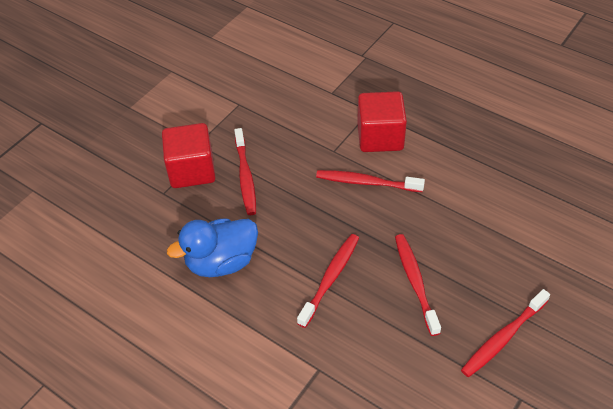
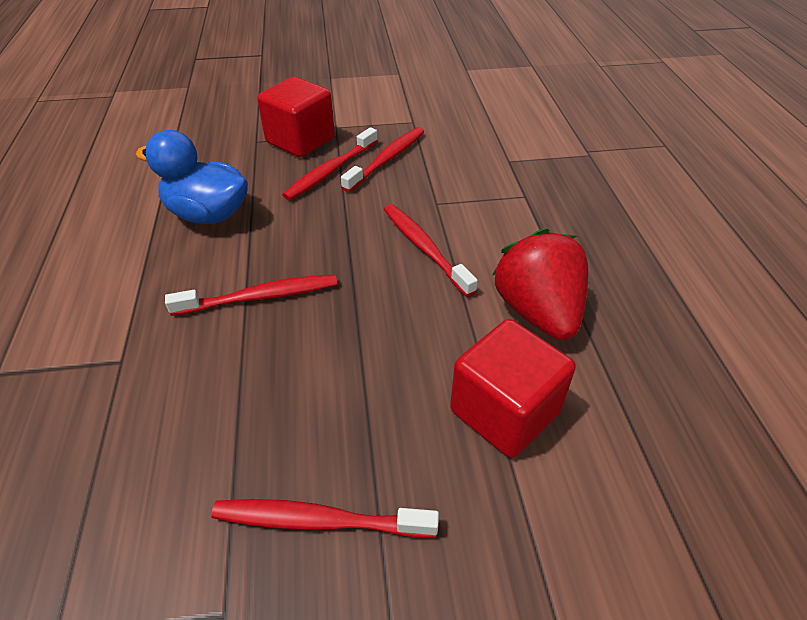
camera: 45 degrees right, 5 degrees down
(380, 137) = (500, 222): red cube -> red cube (504, 411)
(415, 282) = (325, 370): red toothbrush -> red toothbrush (387, 159)
(459, 173) = (537, 312): none -> red strawberry

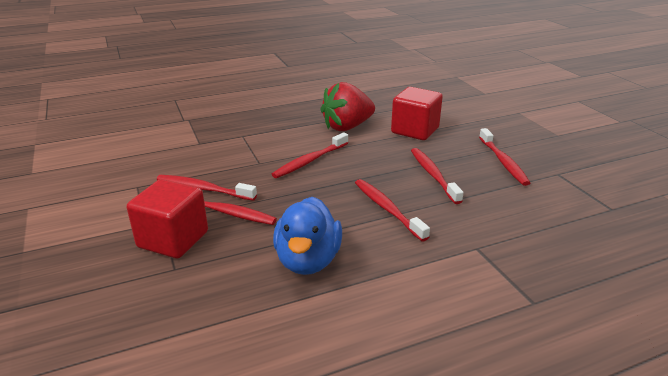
camera: 105 degrees left, 15 degrees down
(321, 379) = (433, 175): none -> red toothbrush

